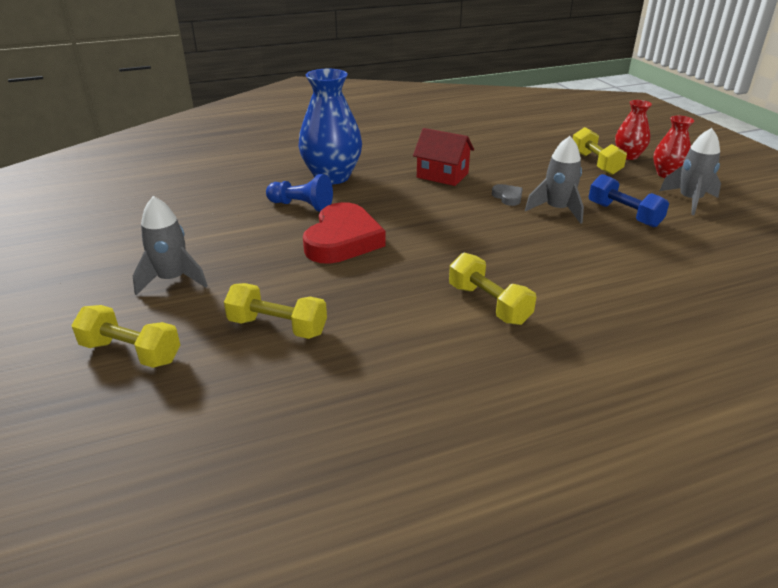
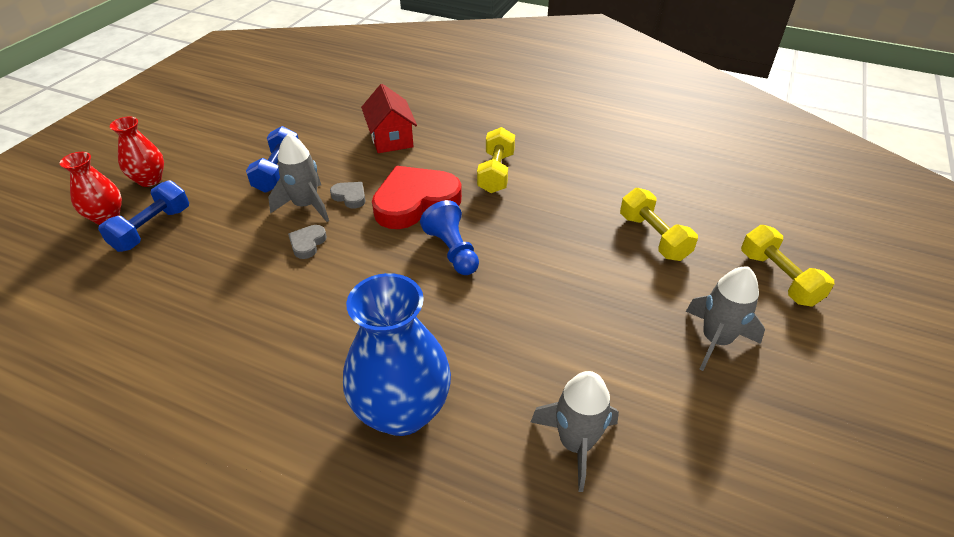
camera: 135 degrees left, 10 degrees up
(301, 206) = (500, 373): blue pawn -> blue pawn (452, 250)
(343, 240) = (518, 289): red heart -> red heart (415, 202)
(442, 175) = (296, 317): red house -> red house (391, 138)
(546, 228) = (350, 197): none -> grey heart
(595, 163) = (152, 229): yellow dumbbell -> blue dumbbell
(689, 200) = (210, 153): grey rocket -> grey rocket (575, 443)

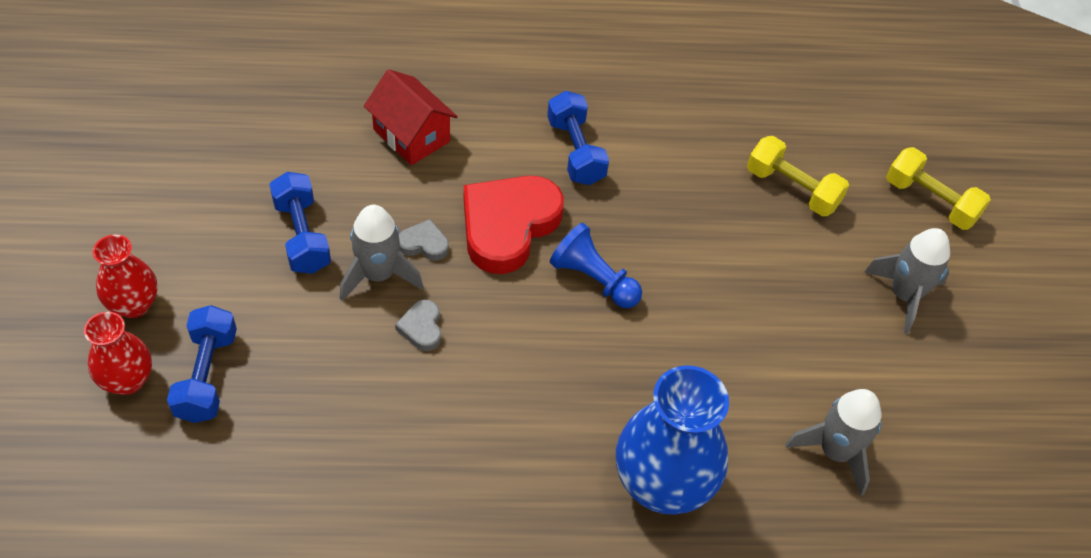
camera: 30 degrees left, 10 degrees up
(496, 173) = (575, 151): yellow dumbbell -> blue dumbbell

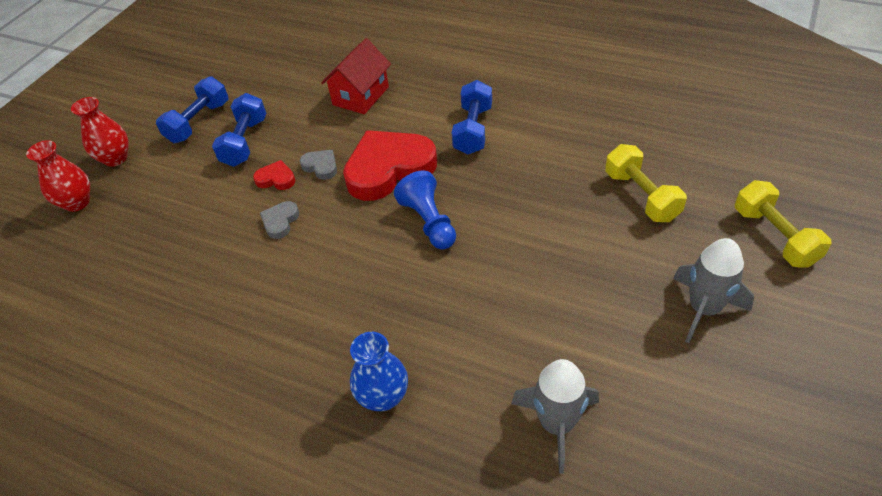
camera: 35 degrees right, 5 degrees down
(207, 376) = (123, 213): blue dumbbell -> blue dumbbell (198, 122)
(378, 275) = (276, 179): grey rocket -> red heart
(411, 135) = (360, 96): red house -> red house turned 45 degrees clockwise
(662, 484) = (383, 397): blue vase -> blue vase, size x0.57

